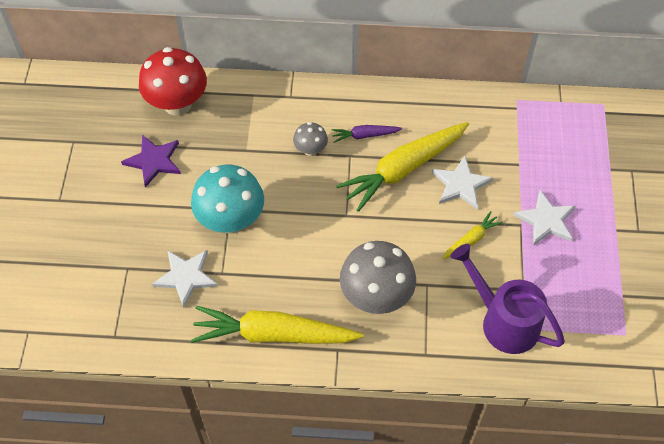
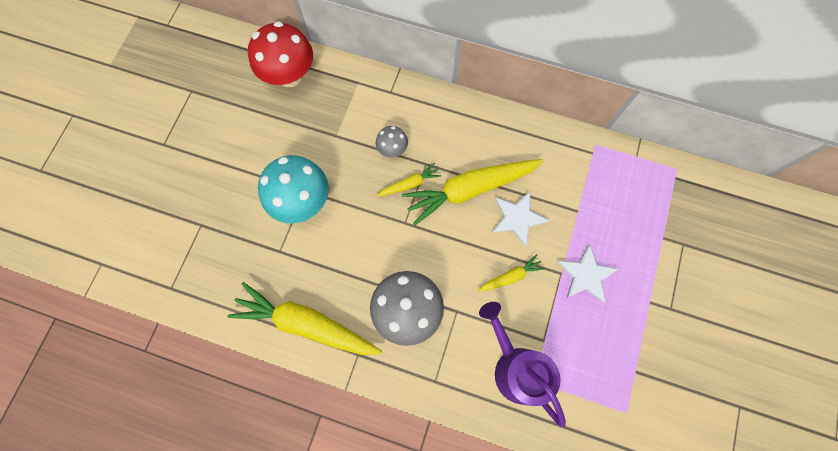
camera: 15 degrees right, 15 degrees up
(154, 161) = (253, 126): purple star -> none
(185, 277) = (247, 247): white star -> none
(339, 178) = (409, 184): none -> yellow carrot
(365, 135) = (445, 147): purple carrot -> none

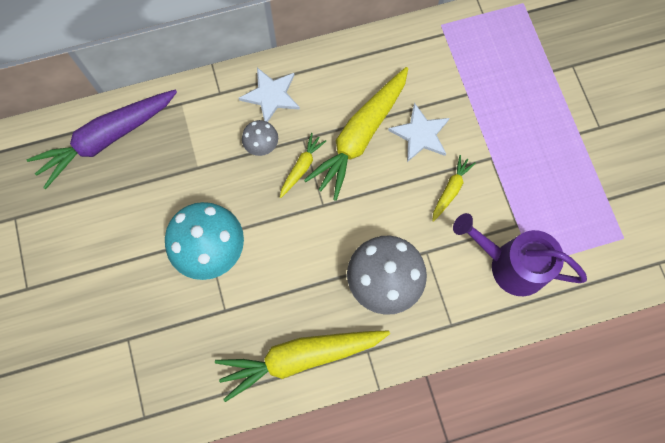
camera: 35 degrees left, 0 degrees up
(289, 75) = (107, 139): red mushroom -> purple carrot
(586, 275) = (512, 145): white star -> white star (271, 95)

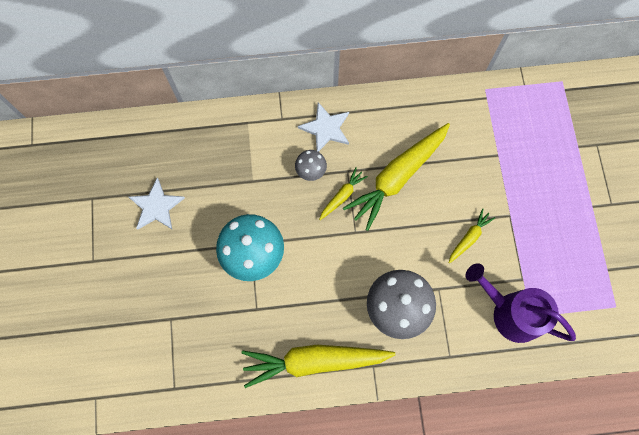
camera: 10 degrees right, 0 degrees up
(107, 139) = (179, 143): purple carrot -> none
(420, 134) = (450, 184): white star -> white star (156, 206)

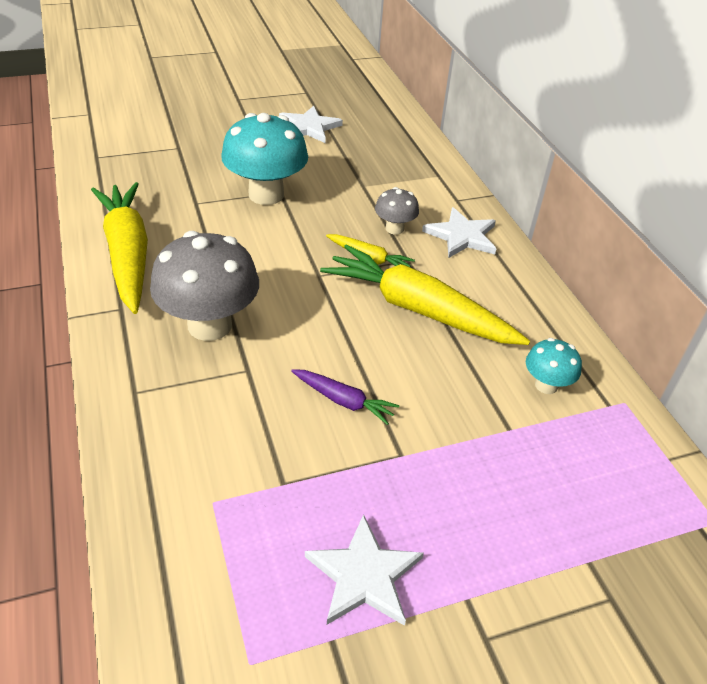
camera: 75 degrees right, 30 degrees down
(469, 125) = (546, 385): none -> turquoise mushroom
(469, 238) = (343, 401): yellow carrot -> purple carrot
(510, 312) = (217, 468): purple watering can -> none
(578, 249) = (364, 575): none -> white star

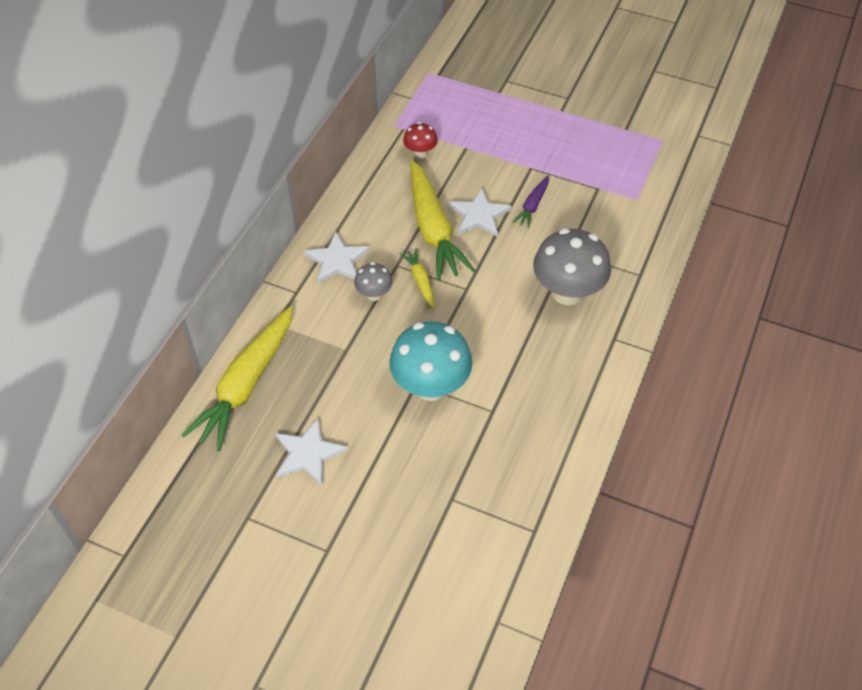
camera: 135 degrees left, 10 degrees up
(127, 254) = (581, 385): yellow carrot -> yellow carrot (246, 385)
(343, 401) = (532, 206): purple carrot -> purple carrot turned 135 degrees counterclockwise
(364, 575) = (594, 138): white star -> white star (479, 215)
(546, 385) = (420, 153): turquoise mushroom -> red mushroom

